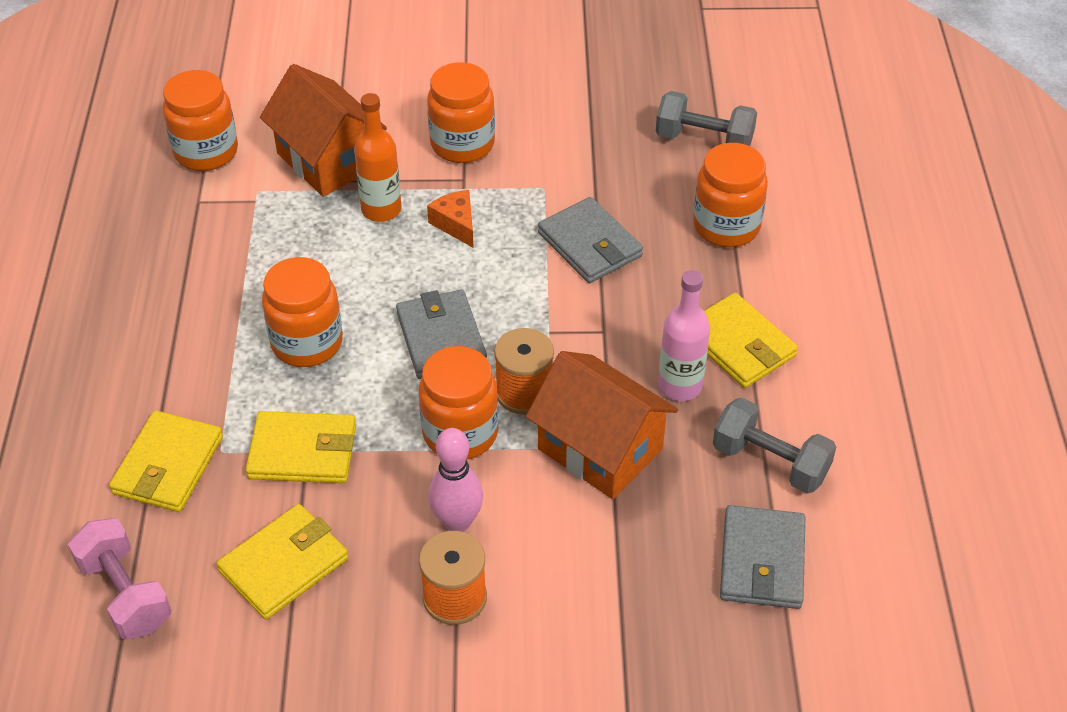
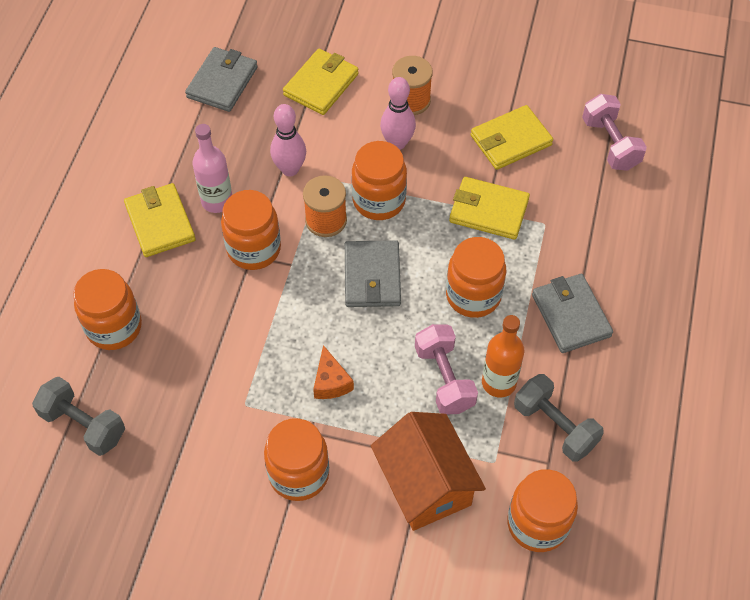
camera: 165 degrees left, 10 degrees up
(168, 465) = (581, 221): yellow wallet -> yellow wallet (321, 85)
(326, 252) = (444, 378): none -> pink dumbbell
(381, 210) = (390, 413): orange bottle -> orange bottle (499, 383)
(589, 244) = (230, 335): grey wallet -> grey wallet (571, 315)
(600, 449) = (290, 169): orange house -> pink bowling pin
(604, 339) = (254, 249): none -> orange jar
(770, 462) = (185, 137): grey dumbbell -> grey dumbbell (555, 426)

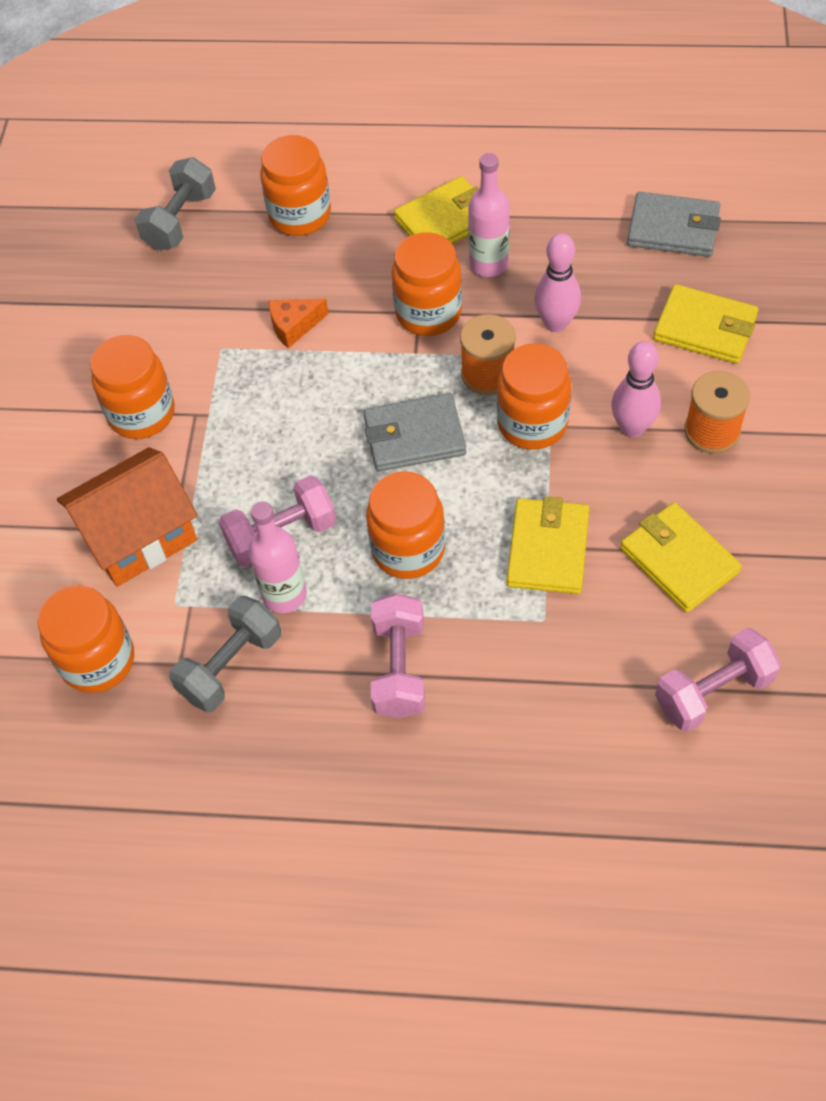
camera: 85 degrees right, 0 degrees up
(331, 382) = (260, 421): orange cheese -> orange cheese (294, 326)
(499, 383) = (284, 595): orange bottle -> pink bottle
(571, 315) = (399, 668): grey wallet -> pink dumbbell

